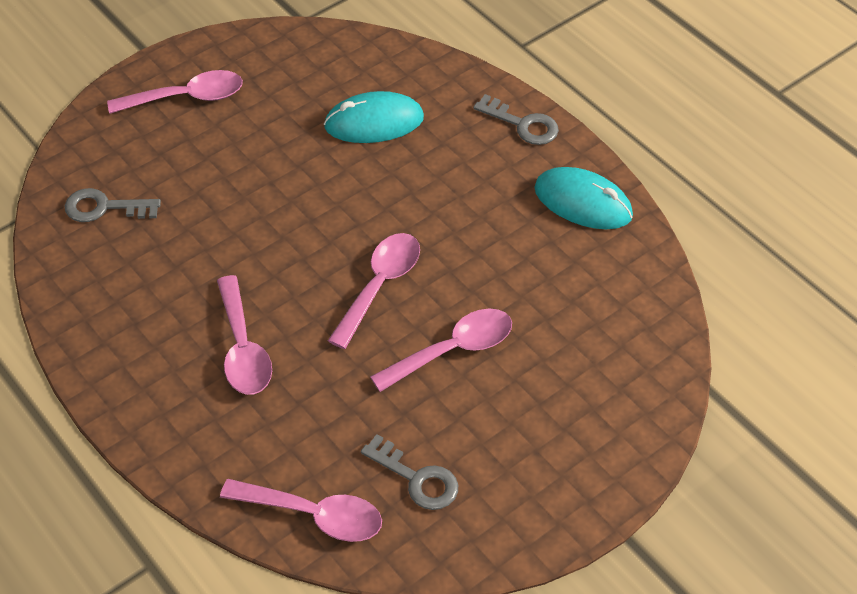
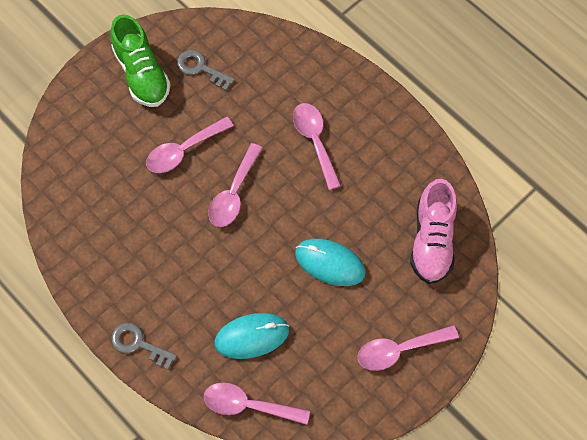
camera: 175 degrees right, 15 degrees up
(104, 207) = (432, 241): grey key -> pink shoe
(314, 515) = (256, 44): pink spoon -> pink spoon (248, 405)
(520, 477) = (142, 74): none -> green shoe
(583, 202) = (96, 273): turquoise mouse -> turquoise mouse (330, 263)

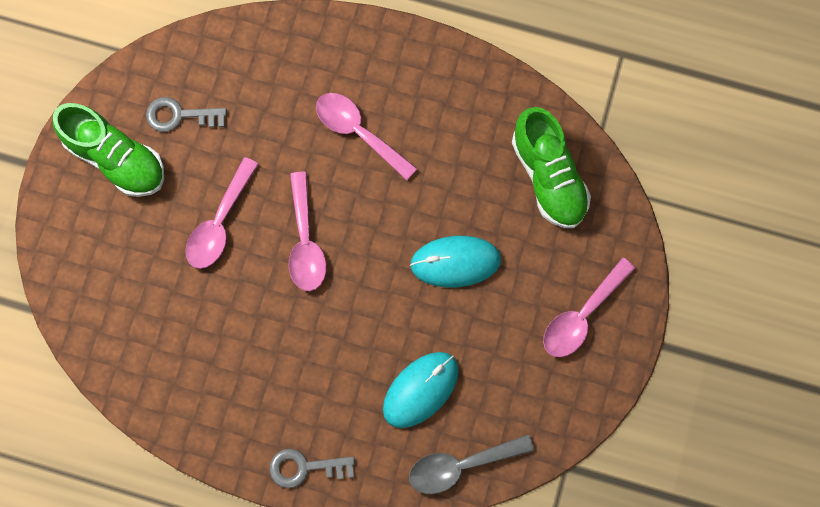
camera: 30 degrees left, 10 degrees up
(248, 405) = (461, 465): pink spoon -> grey spoon
(432, 241) = (548, 177): pink shoe -> green shoe

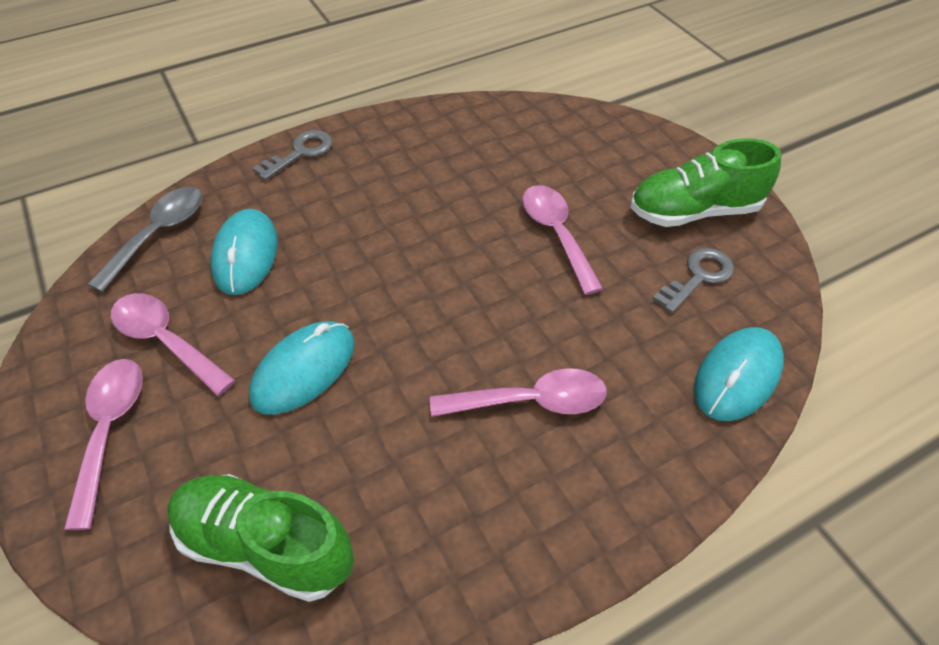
camera: 135 degrees right, 25 degrees down
(241, 47) = (737, 376): none -> turquoise mouse
(305, 242) = (468, 276): pink spoon -> pink spoon (166, 341)

